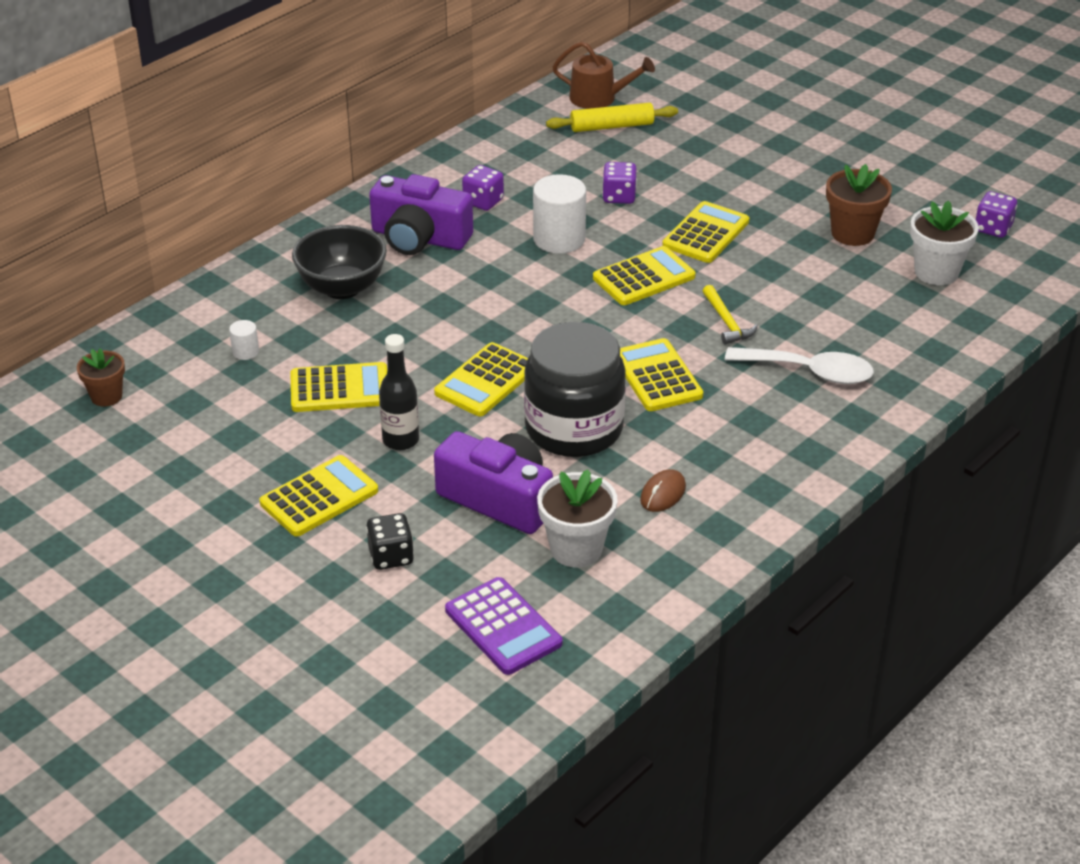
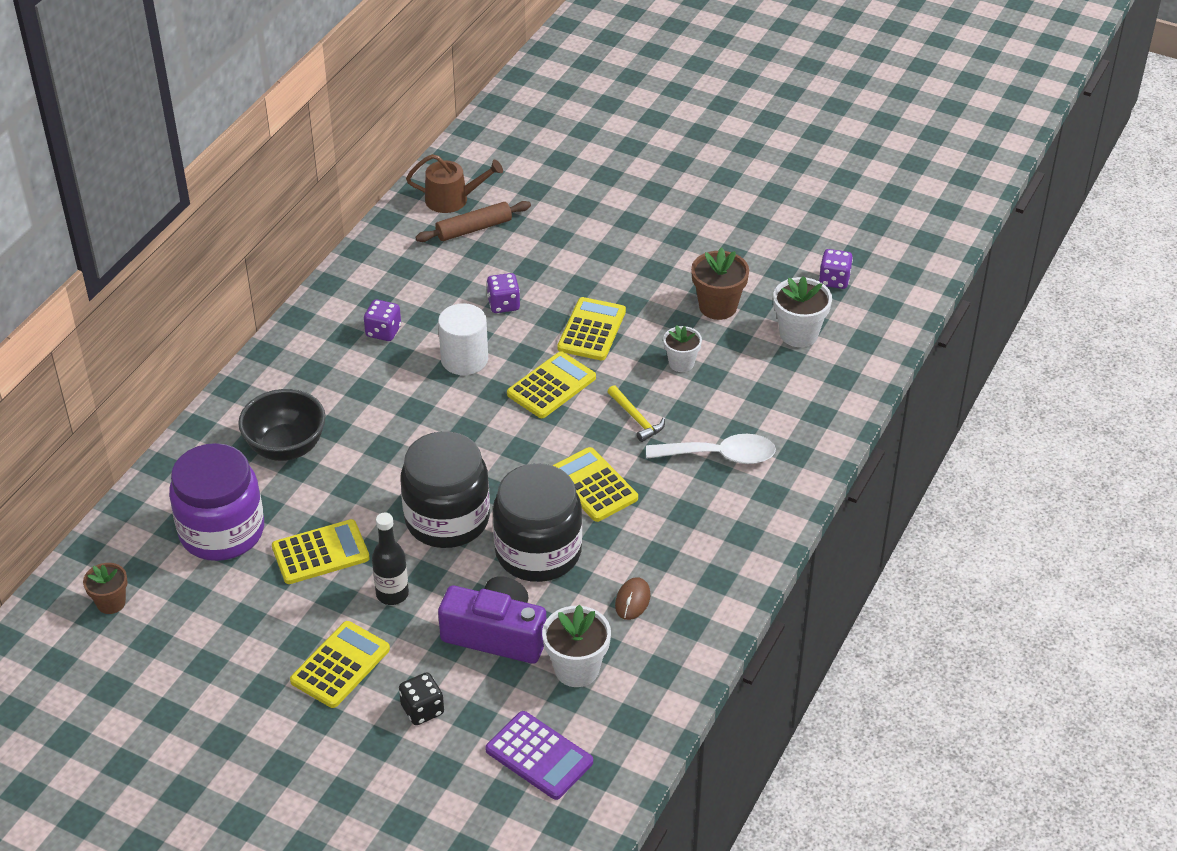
camera: 15 degrees left, 5 degrees up
(245, 352) = (222, 531): white cylinder -> purple jar
(419, 238) = (338, 381): purple camera -> none
(486, 381) = (447, 519): yellow calculator -> black jar
(612, 126) = (474, 228): yellow rolling pin -> brown rolling pin
(794, 279) = (681, 363): none -> white flower pot

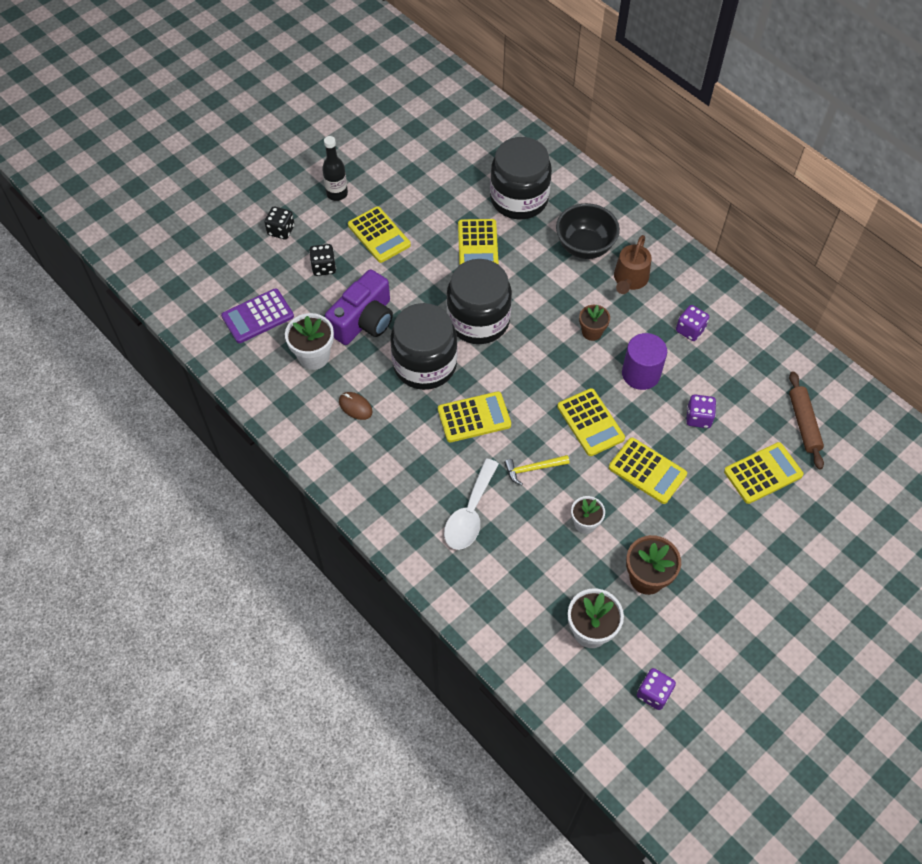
camera: 110 degrees right, 15 degrees up
(111, 603) = (481, 137): brown flower pot -> brown flower pot (592, 332)
(222, 531) = (519, 199): purple jar -> black jar
(372, 786) = (281, 230): none -> black dice
(392, 594) = (424, 274): black bottle -> black bottle (337, 193)
(452, 199) = (849, 418): brown watering can -> brown watering can (630, 279)
(464, 359) = (641, 374): white cylinder -> purple cylinder
(550, 248) = (763, 473): none -> yellow calculator

